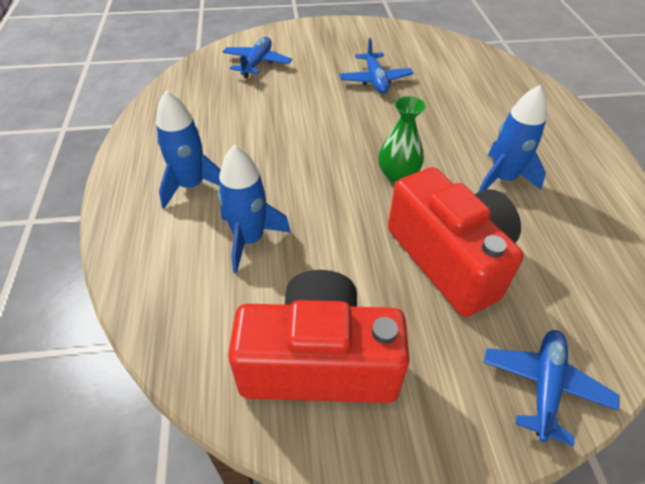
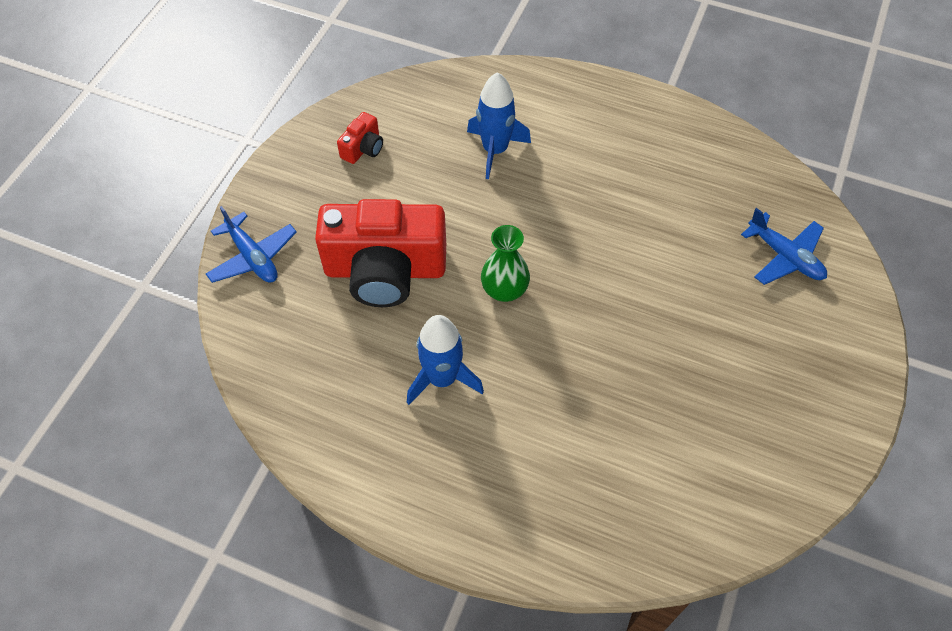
camera: 120 degrees right, 10 degrees up
(191, 185) = (584, 133): blue rocket -> none
(319, 361) = (363, 148): red camera -> red camera, size x0.42
(375, 80) = (686, 364): blue plane -> none

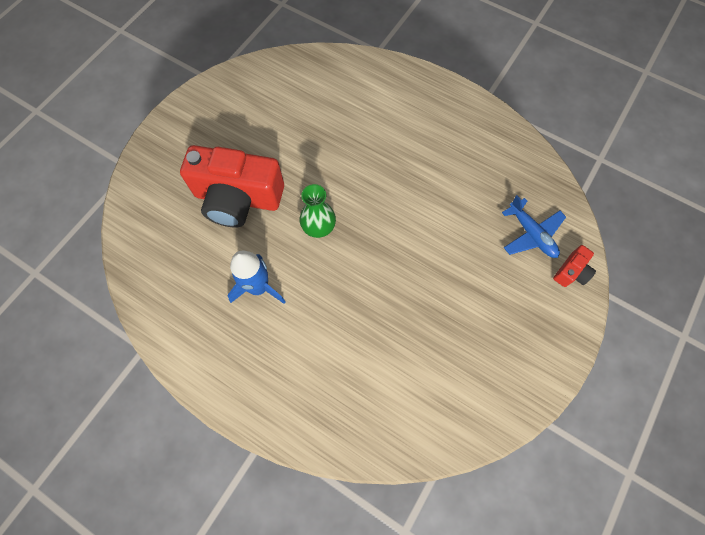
camera: 10 degrees right, 10 degrees up
(253, 257) = (148, 174): blue plane -> none
(363, 148) = (244, 103): red camera -> red camera (571, 272)
(495, 150) = (337, 118): blue rocket -> none

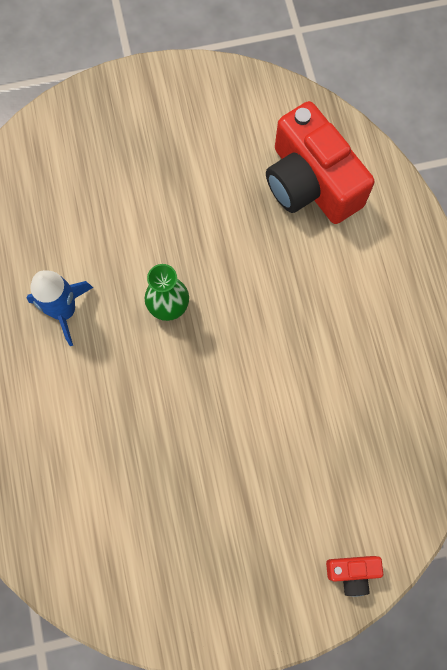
camera: 45 degrees right, 5 degrees up
(238, 198) = (127, 211): red camera -> red camera (310, 182)
(531, 234) = (355, 500): blue plane -> none

